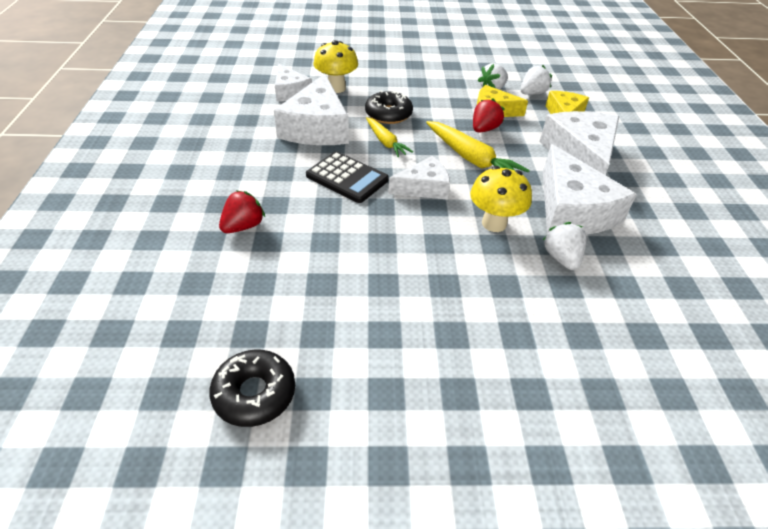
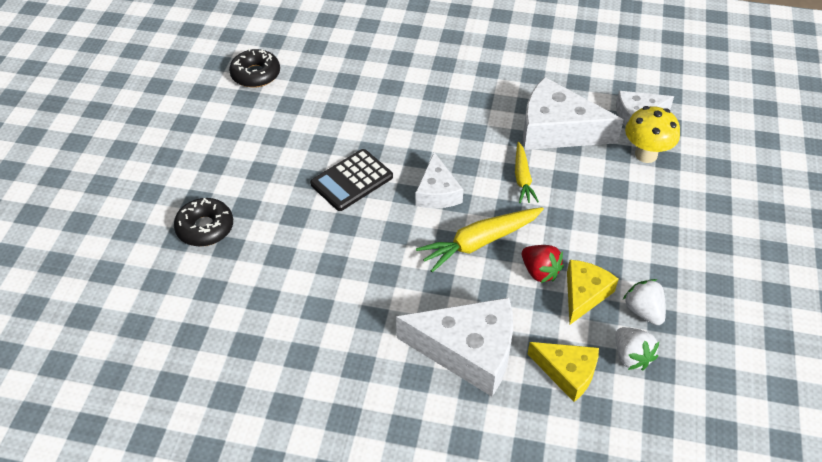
camera: 105 degrees right, 5 degrees up
(243, 226) = (411, 74): red strawberry -> none
(347, 178) = (464, 141): black calculator -> black calculator (352, 180)
(385, 142) = (522, 178): yellow carrot -> yellow carrot turned 75 degrees counterclockwise
(388, 114) = (581, 190): black donut -> black donut (205, 228)
(494, 223) = (371, 231): yellow mushroom -> none
(561, 258) = (311, 265): white strawberry -> none
(571, 210) = (374, 301): white cheese -> none

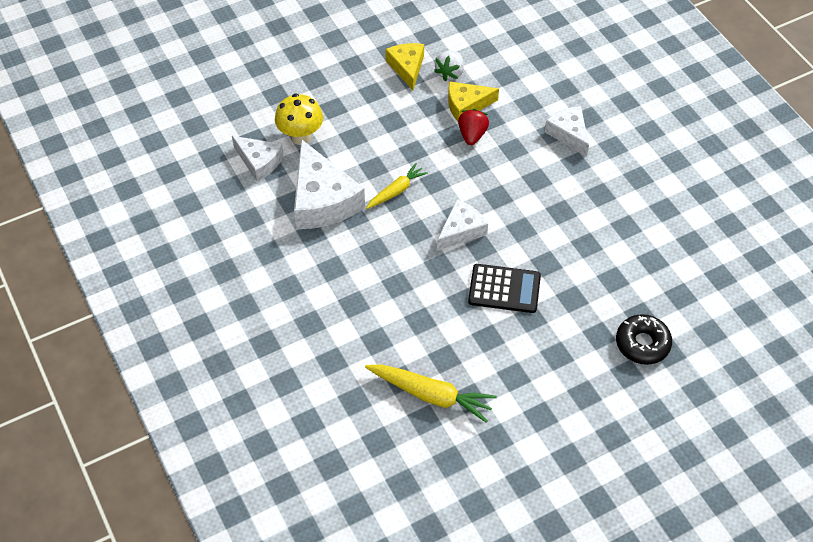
camera: 130 degrees left, 5 degrees up
(255, 74) = (460, 456): black donut -> none
(468, 351) = (569, 134): white cheese -> white cheese, size x0.59
(479, 242) = (481, 179): yellow carrot -> yellow carrot (431, 395)
(567, 372) = (532, 84): yellow cheese -> yellow cheese (407, 68)
(631, 356) = (490, 63): white strawberry -> none

